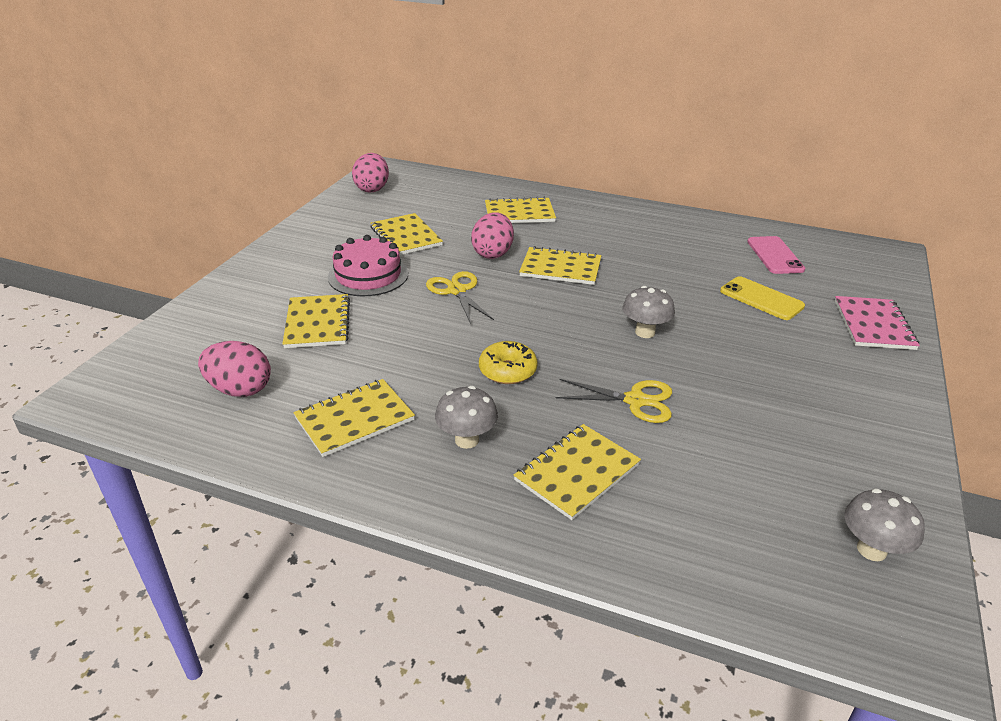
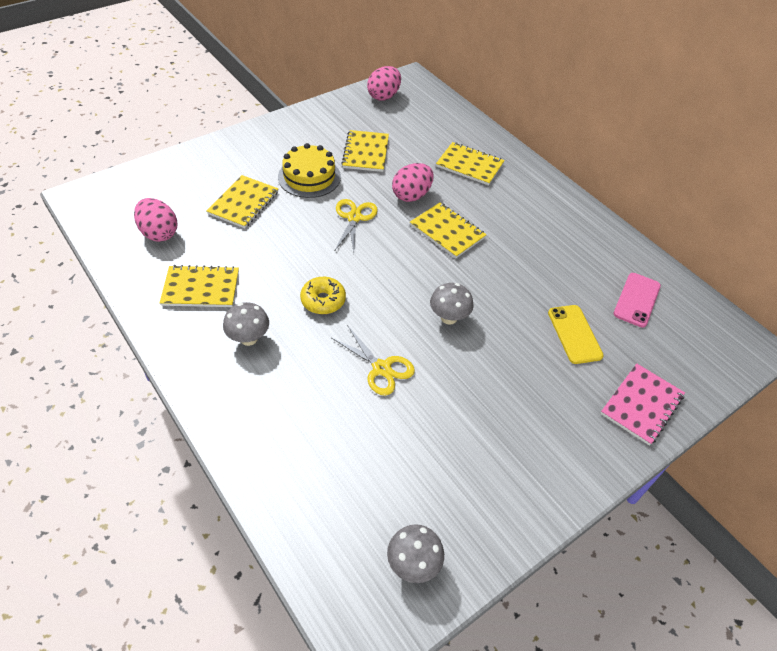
camera: 30 degrees right, 15 degrees up
(368, 275) = (309, 177): pink cake -> yellow cake
(577, 472) = (289, 399): yellow notebook -> none

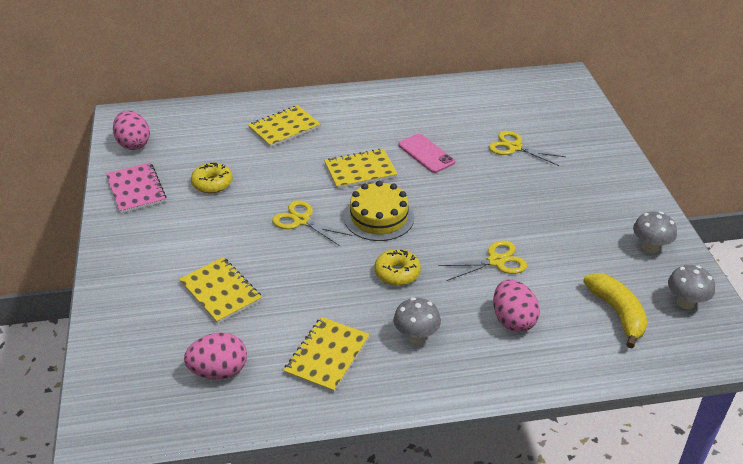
camera: 60 degrees left, 10 degrees down
(309, 177) = (217, 233): yellow cake -> yellow cake (379, 217)
(360, 496) = (617, 313): none -> yellow banana
(366, 152) = (212, 183): yellow notebook -> yellow donut
(411, 195) = (298, 175): pink egg -> pink egg (513, 320)
(448, 318) = (461, 204): grey mushroom -> grey mushroom (650, 247)
(574, 334) = (514, 147): yellow phone -> yellow scissors
(637, 300) = (498, 105): pink phone -> pink phone (426, 153)
(641, 405) = (593, 143): pink notebook -> pink notebook (136, 189)

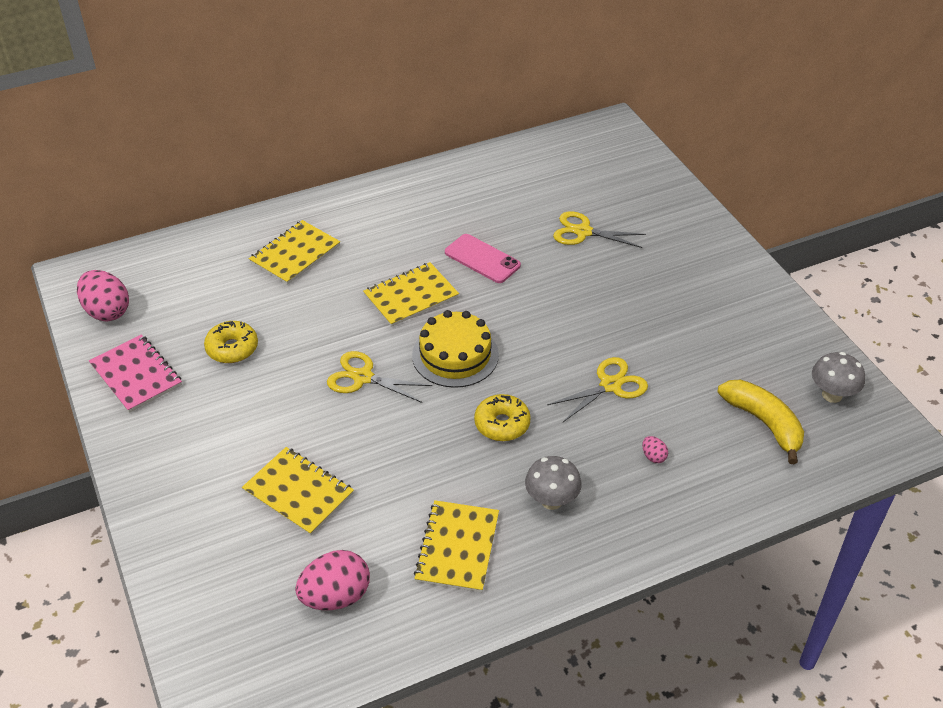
camera: 15 degrees left, 5 degrees up
(513, 320) = (653, 456): pink egg -> pink egg, size x0.45
(650, 247) = (774, 333): grey mushroom -> none

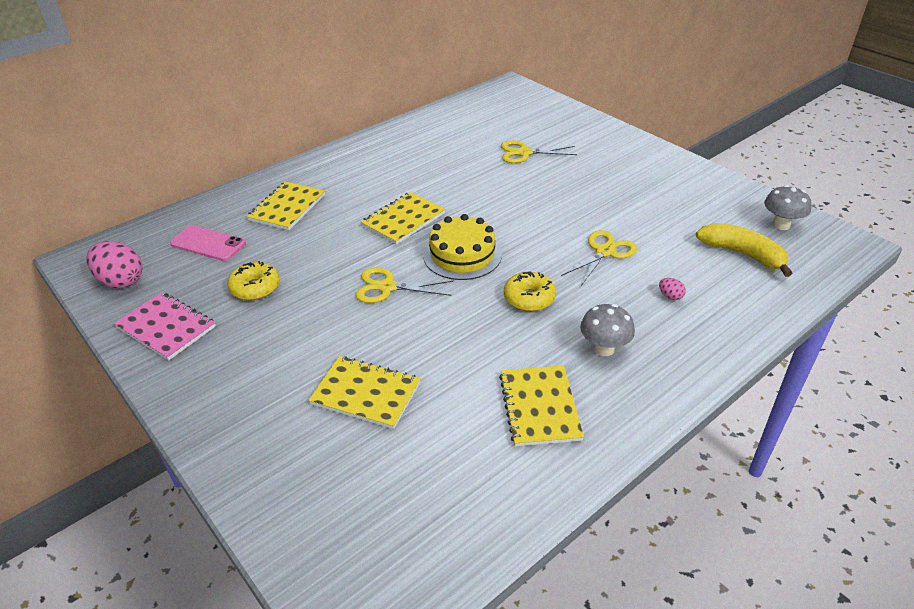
camera: 15 degrees left, 5 degrees down
(336, 596) = (442, 479): pink egg -> none
(482, 259) = (451, 184): pink phone -> pink phone (208, 243)

